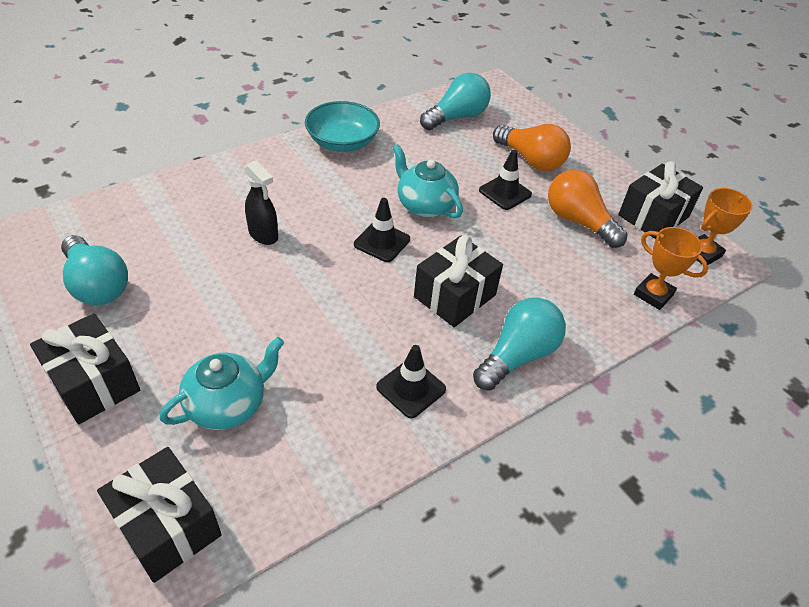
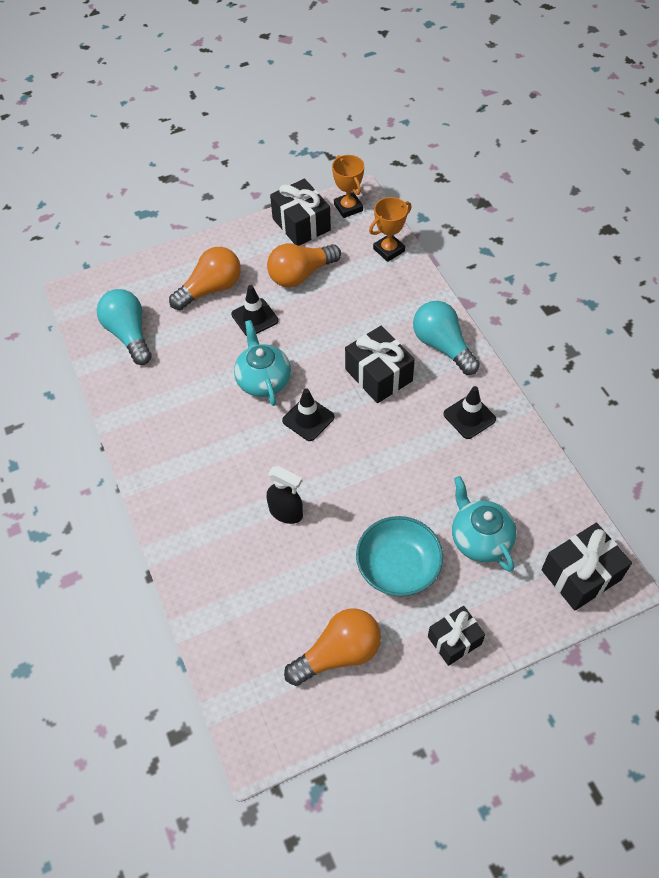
camera: 75 degrees left, 10 degrees up
(94, 383) = (454, 640): black gift -> black gift, size x0.66
(97, 285) = (338, 654): turquoise light bulb -> orange light bulb
(263, 235) = (286, 513): black spray bottle -> black spray bottle turned 60 degrees clockwise
(342, 142) = (152, 438): turquoise bowl -> turquoise bowl (398, 566)
(424, 205) = (263, 380): turquoise teapot -> turquoise teapot turned 105 degrees clockwise

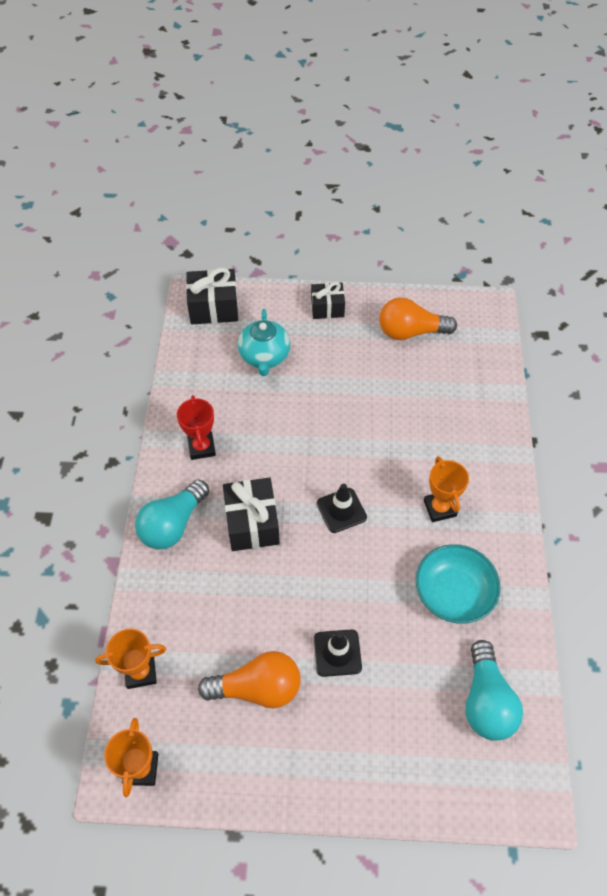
camera: 155 degrees left, 0 degrees up
(211, 289) = (369, 721): orange light bulb -> none
(220, 460) = (439, 508): none -> orange trophy
(263, 380) = (364, 570): turquoise teapot -> none
(286, 513) = (402, 438): black spray bottle -> none
(301, 224) = (213, 771): black gift -> none
(398, 566) = (336, 365): turquoise bowl -> turquoise bowl (453, 593)
(442, 346) = (173, 524): turquoise light bulb -> turquoise light bulb turned 45 degrees clockwise
(469, 417) = (201, 447): black traffic cone -> red trophy

